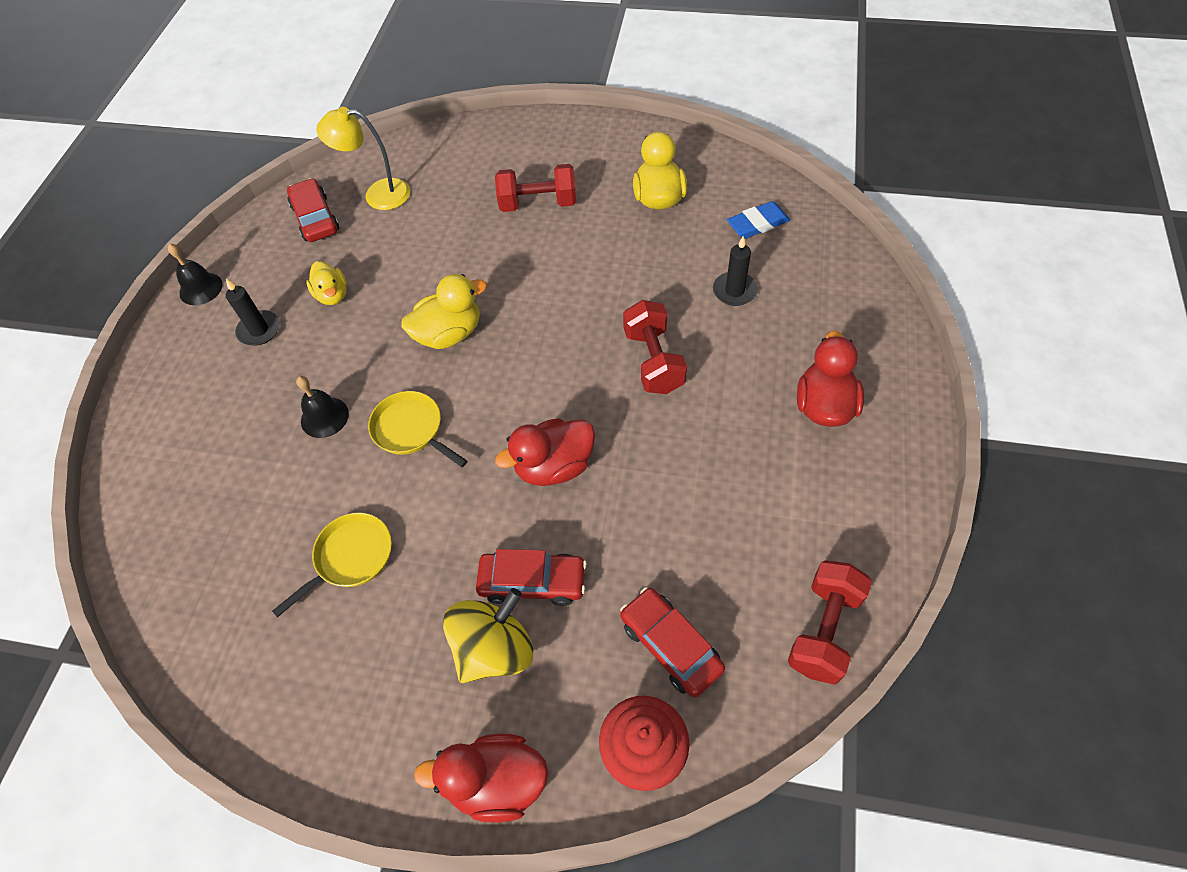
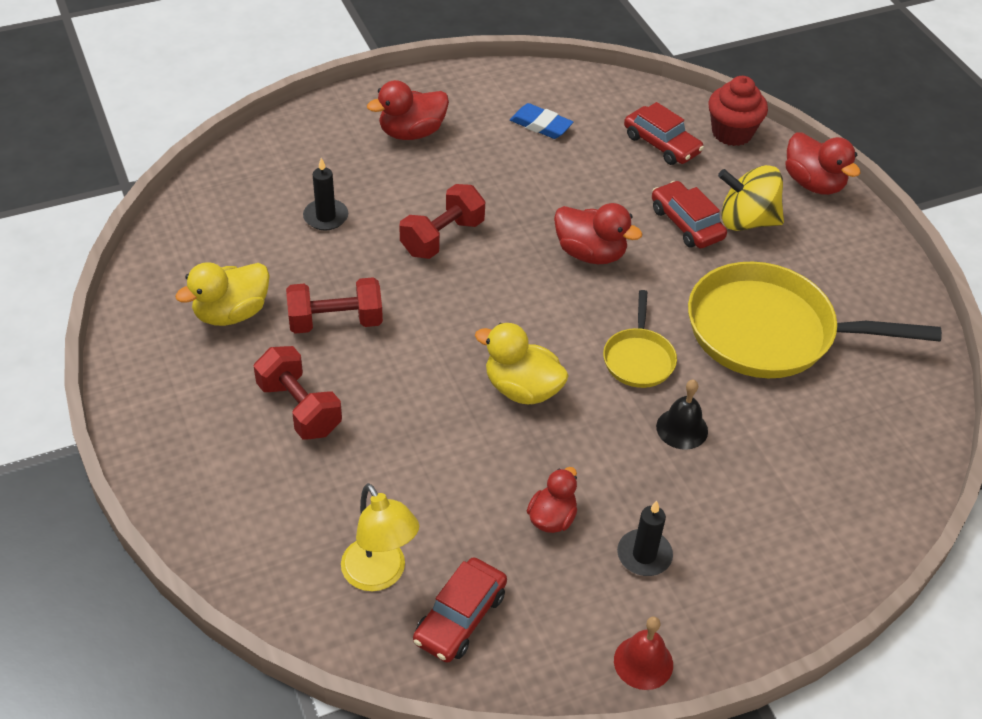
camera: 130 degrees left, 10 degrees down
(201, 288) = (643, 662): black bell -> red bell
(332, 295) = (552, 518): yellow duck -> red duck
(350, 558) = (770, 332): yellow pan -> yellow pan, size x2.05
(671, 645) = (661, 144): red car -> red car turned 60 degrees counterclockwise
(757, 224) = (226, 230): blue eraser -> blue eraser (541, 125)
(824, 630) = (587, 87): red dumbbell -> red dumbbell (335, 322)

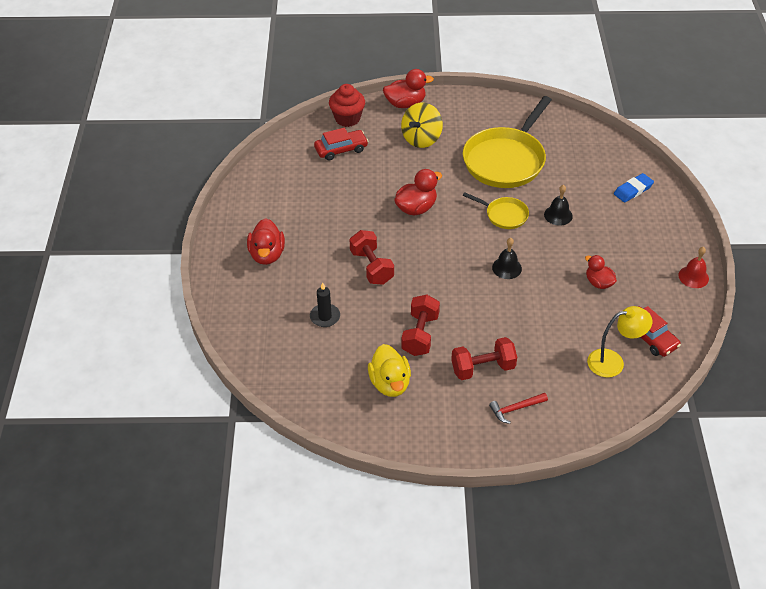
camera: 65 degrees left, 0 degrees up
(234, 466) = (516, 409): none -> red hammer
(522, 389) = (507, 268): yellow duck -> black bell
(541, 125) = (294, 194): blue eraser -> blue eraser (633, 190)
(644, 555) = (632, 256): black candle -> none
(686, 223) = (411, 162): red car -> none

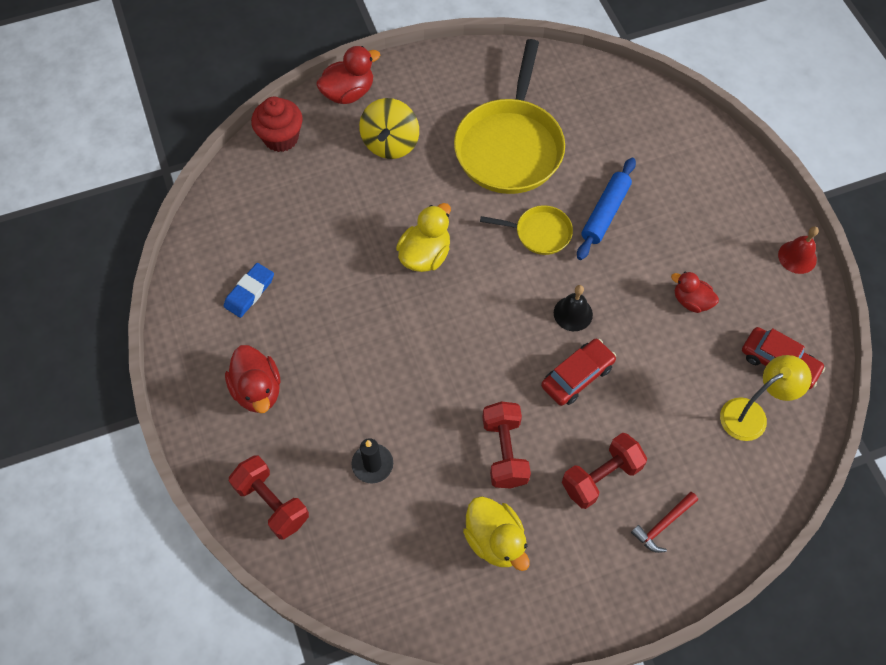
camera: 20 degrees left, 15 degrees up
(341, 149) = (291, 190): red car -> red car (577, 376)
(371, 267) = (403, 366): red dumbbell -> red dumbbell (272, 503)
(416, 208) = (425, 255): red duck -> yellow duck
(558, 215) = (605, 213): black bell -> blue rolling pin
(633, 190) = (680, 148): blue eraser -> blue eraser (249, 292)

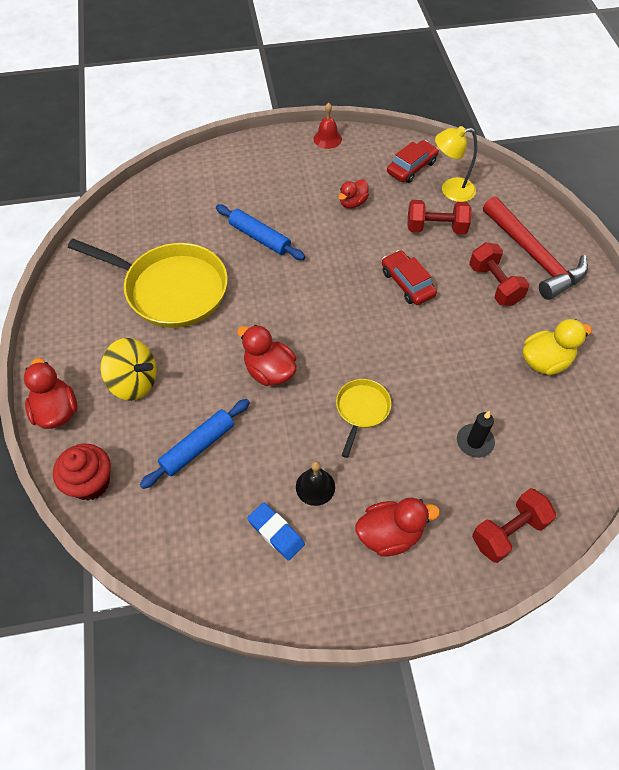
camera: 80 degrees left, 5 degrees down
(328, 211) = (198, 447): none -> blue rolling pin
(425, 255) = (269, 371): yellow duck -> red duck
(504, 452) = (469, 342): red dumbbell -> red dumbbell (436, 228)
(539, 233) = (267, 284): yellow pan -> yellow pan (361, 410)
(573, 313) = (350, 276): black bell -> black bell (315, 487)
(663, 525) = (533, 256): red hammer -> red hammer, size x2.27
(751, 414) = (450, 190): yellow lamp -> yellow lamp turned 75 degrees counterclockwise

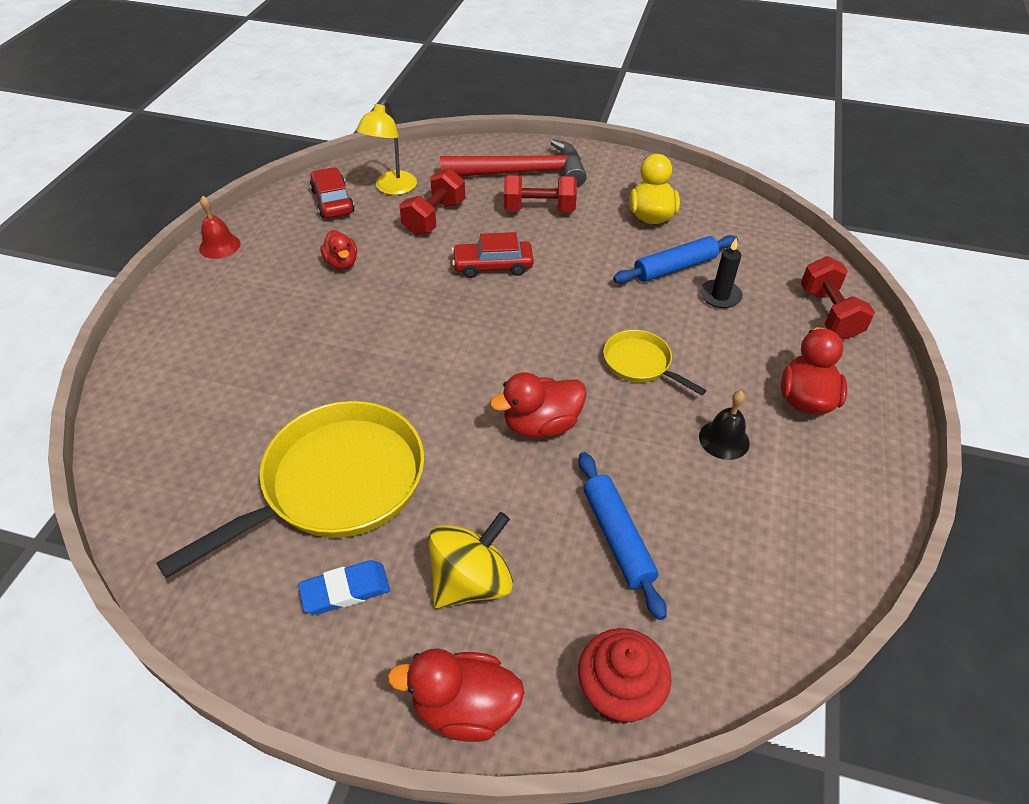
camera: 65 degrees left, 10 degrees down
(259, 237) = (323, 361): blue rolling pin -> blue rolling pin (675, 267)
(276, 532) = (772, 497): blue eraser -> blue eraser (345, 590)

